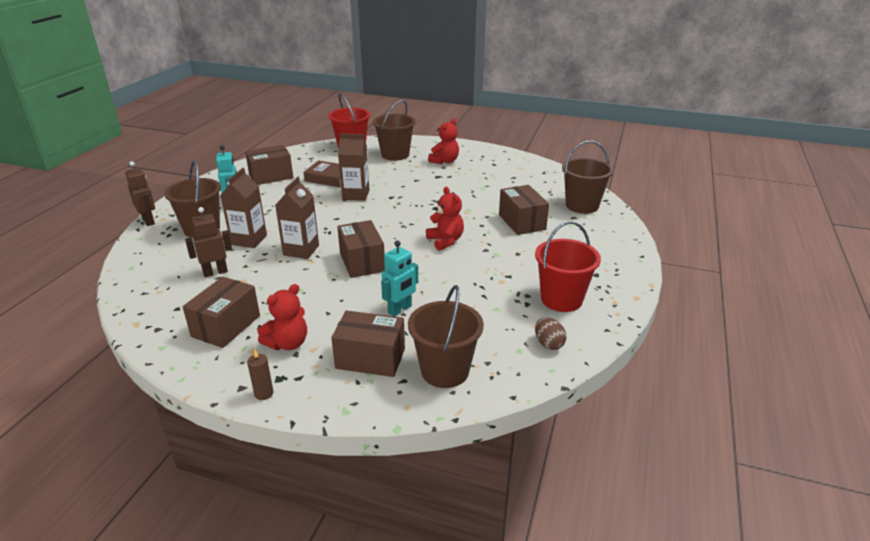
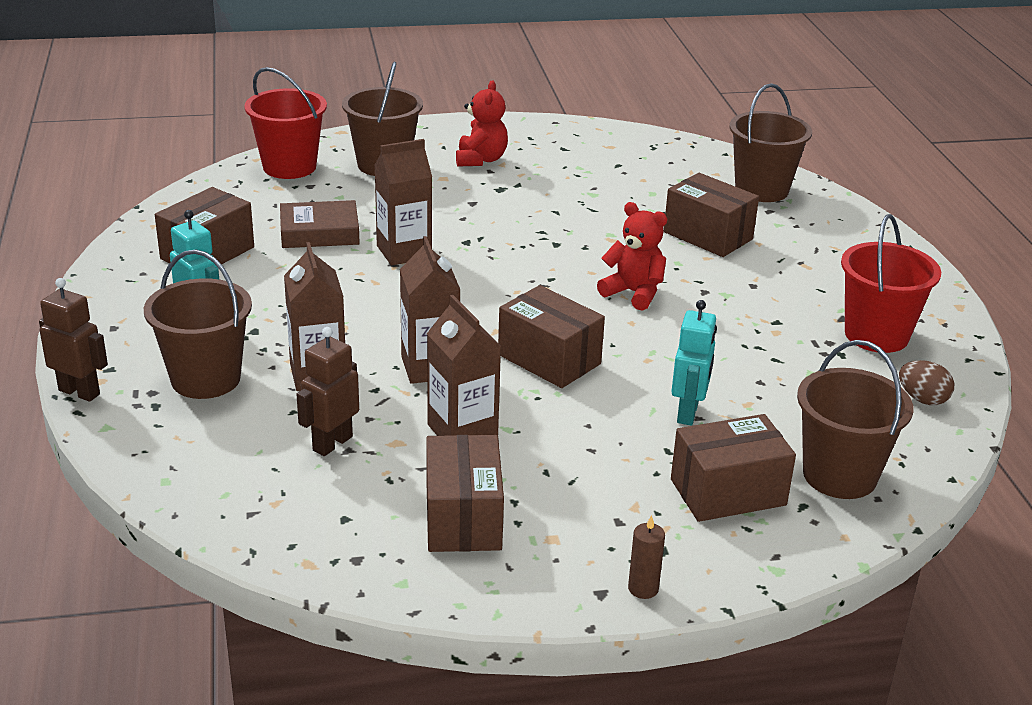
camera: 30 degrees left, 0 degrees up
(278, 284) = (462, 431): none -> brown carton
(288, 343) = (589, 511): red teddy bear -> none

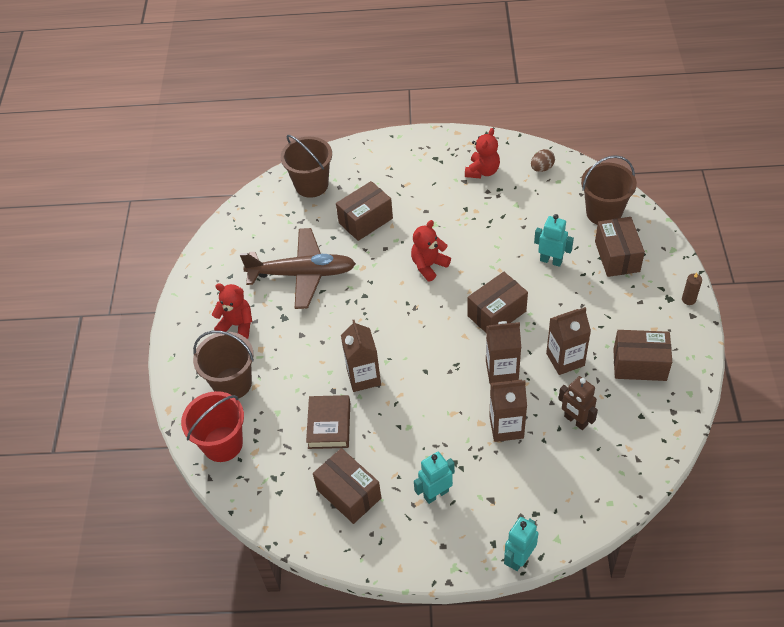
camera: 75 degrees left, 20 degrees up
(79, 392) = (519, 558): brown robot -> turquoise robot
(206, 379) = (508, 487): brown bucket -> none
(583, 196) = (302, 274): none -> brown plane
(876, 335) = (482, 171): red bucket -> red teddy bear

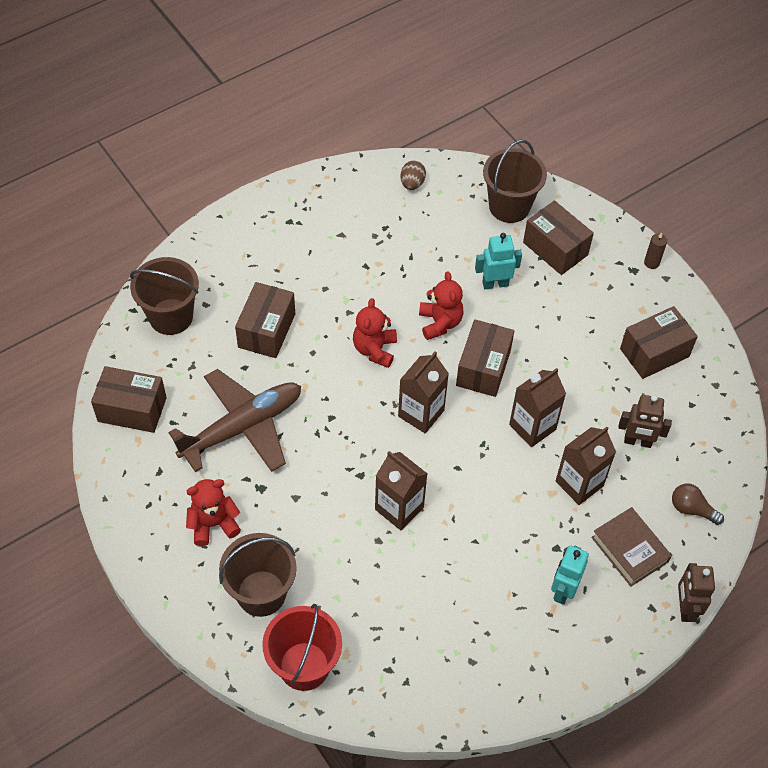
camera: 40 degrees left, 5 degrees up
(329, 425) = (403, 580): brown book -> brown book (629, 549)
(349, 494) = (479, 641): brown box -> brown box (132, 409)
(482, 171) = (352, 214): red teddy bear -> red teddy bear (440, 323)
(519, 558) = (685, 608): turquoise robot -> brown robot
(565, 359) = (583, 383): brown carton -> brown carton (421, 413)
(581, 491) = (691, 509): none -> brown light bulb

